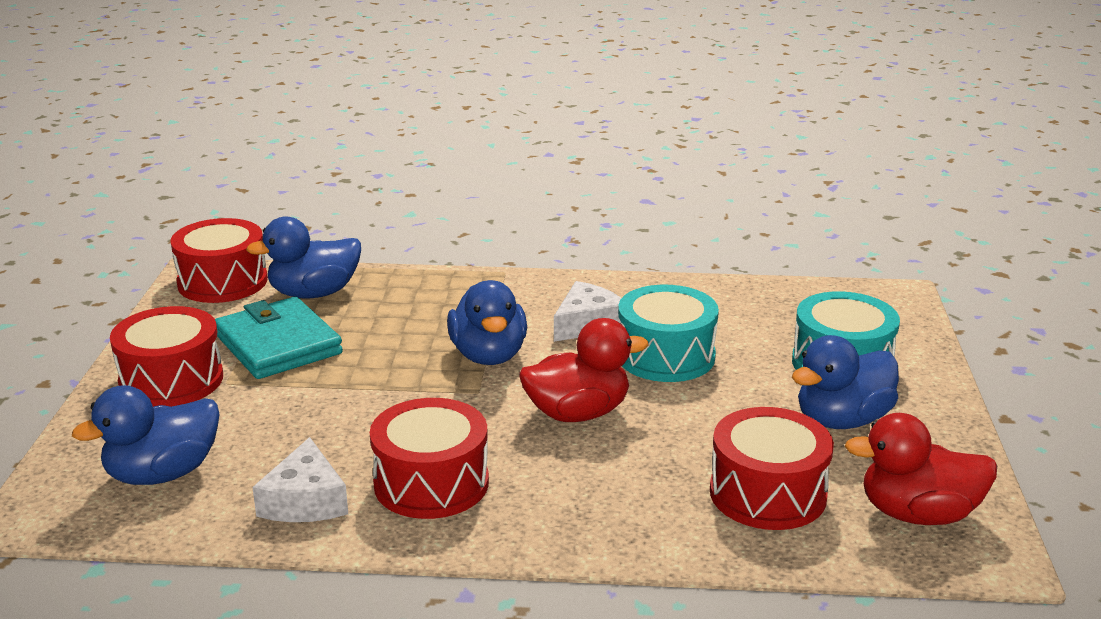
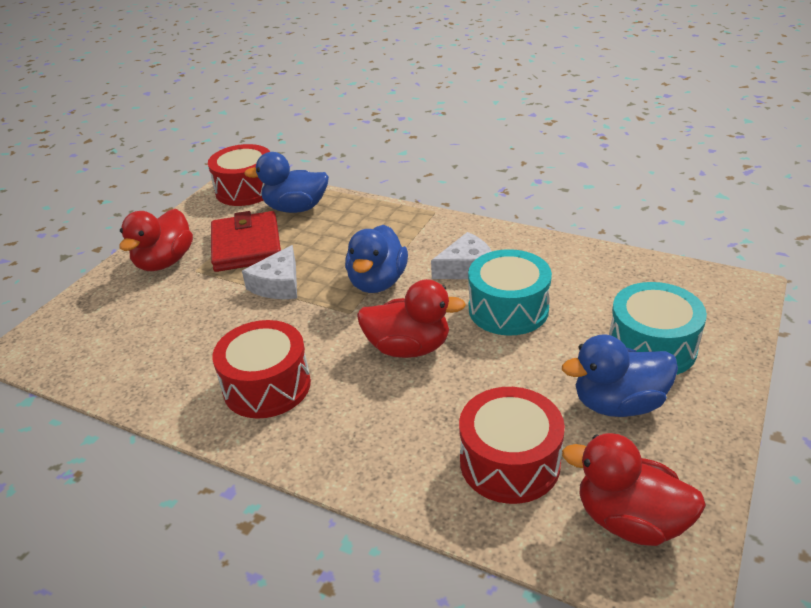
camera: 25 degrees right, 10 degrees up
(163, 474) = (110, 335): blue duck -> none
(171, 380) = (165, 262): red drum -> red duck
(278, 344) = (246, 246): turquoise wallet -> red wallet
(305, 500) = (178, 379): white cheese -> white cheese (278, 284)

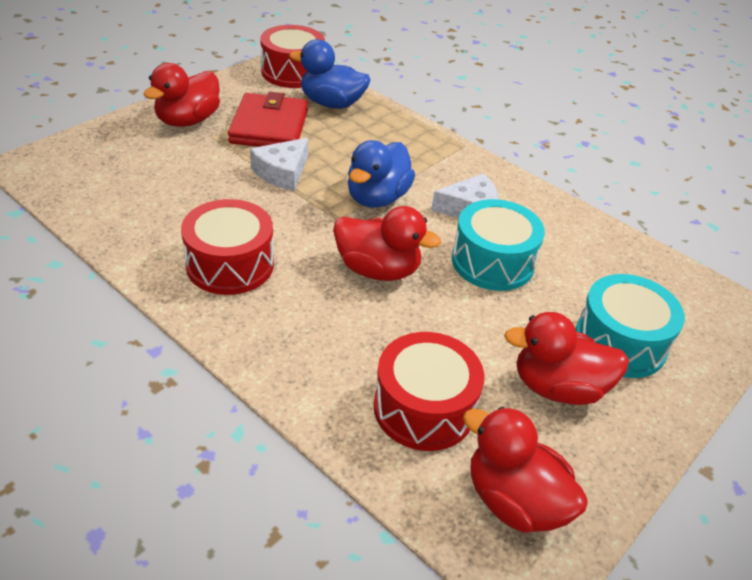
camera: 10 degrees right, 5 degrees up
(618, 404) = (558, 387): blue duck -> red duck

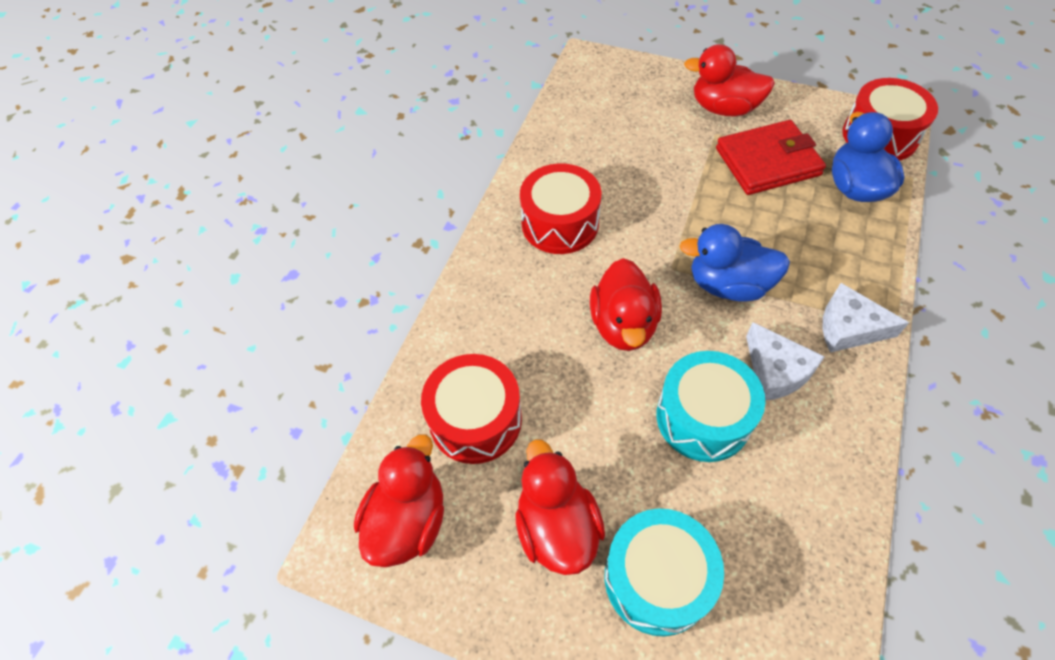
camera: 75 degrees right, 15 degrees up
(282, 172) = (706, 201): white cheese -> white cheese (849, 327)

